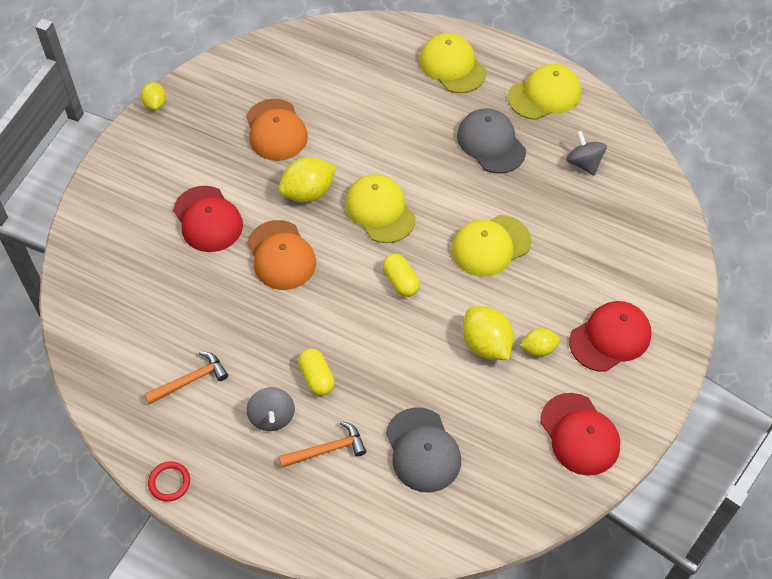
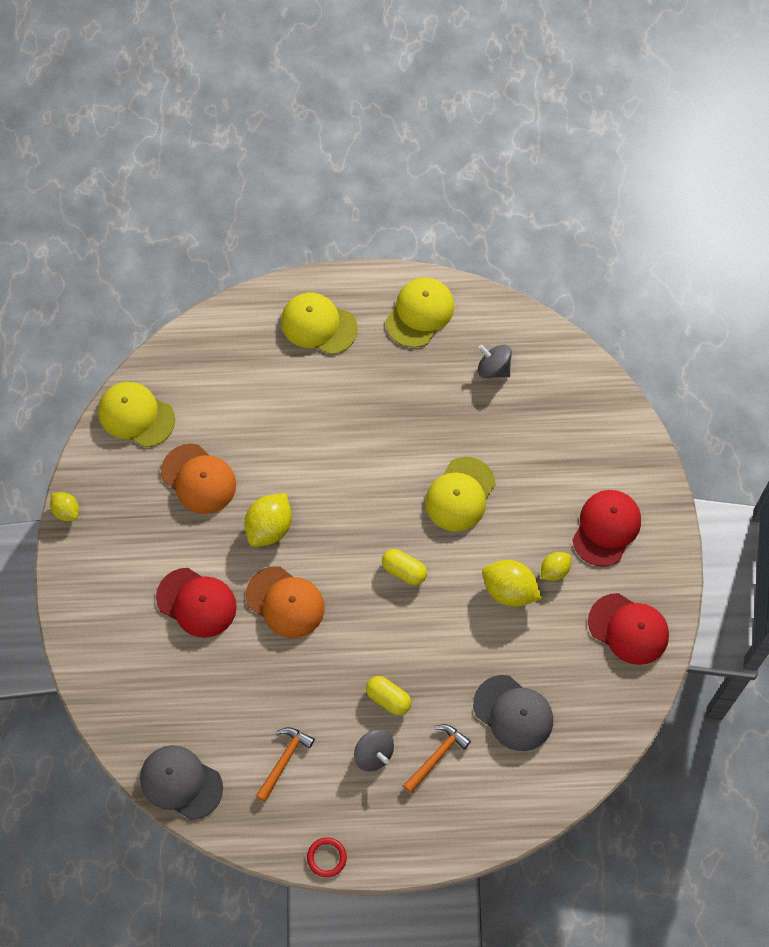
camera: 30 degrees left, 10 degrees up
(380, 210) = (344, 511): yellow cap -> yellow cap (136, 415)
(491, 143) = (401, 390): grey cap -> grey cap (180, 782)

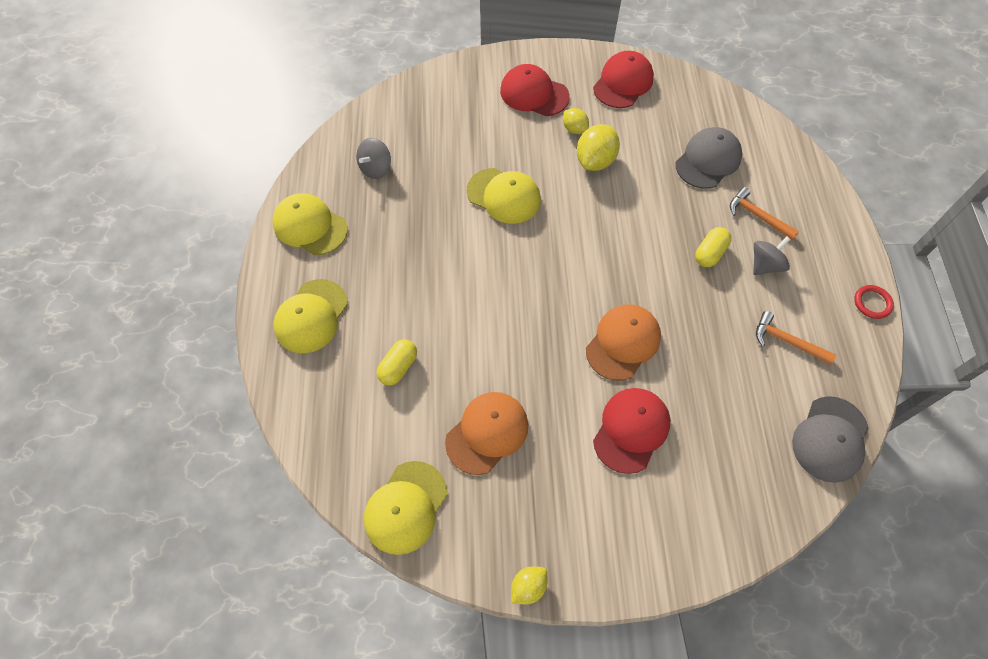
camera: 90 degrees left, 5 degrees down
(269, 527) = (542, 359): yellow lemon -> none
(404, 570) = (582, 240): yellow capsule -> yellow capsule (398, 367)

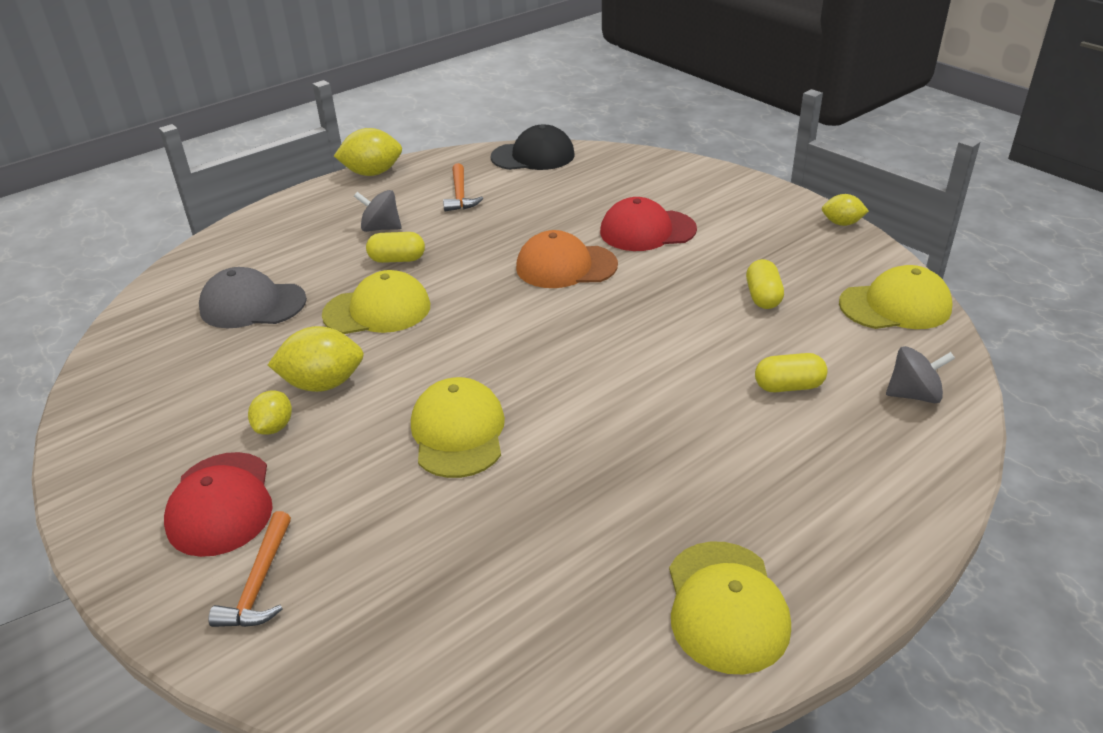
camera: 125 degrees left, 25 degrees down
(311, 316) = (839, 499): yellow cap -> yellow cap (377, 310)
(376, 168) = (539, 601): grey spinning top -> grey spinning top (914, 395)
(487, 433) = (763, 297): orange cap -> yellow capsule
(623, 83) = (138, 424): red cap -> none
(757, 216) = (316, 250): orange hammer -> orange hammer (259, 583)
(830, 439) = (533, 156): grey cap -> black cap
(872, 303) = (372, 173): red ring -> yellow lemon

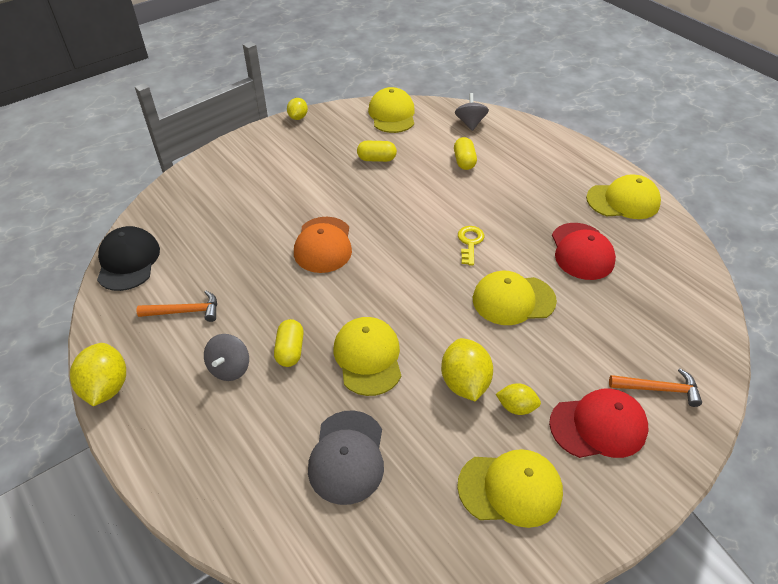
camera: 90 degrees left, 10 degrees up
(168, 417) = (510, 488): none -> yellow cap
(579, 391) = (470, 243): none -> yellow key
(647, 231) = (283, 201): red cap -> red cap (582, 251)

